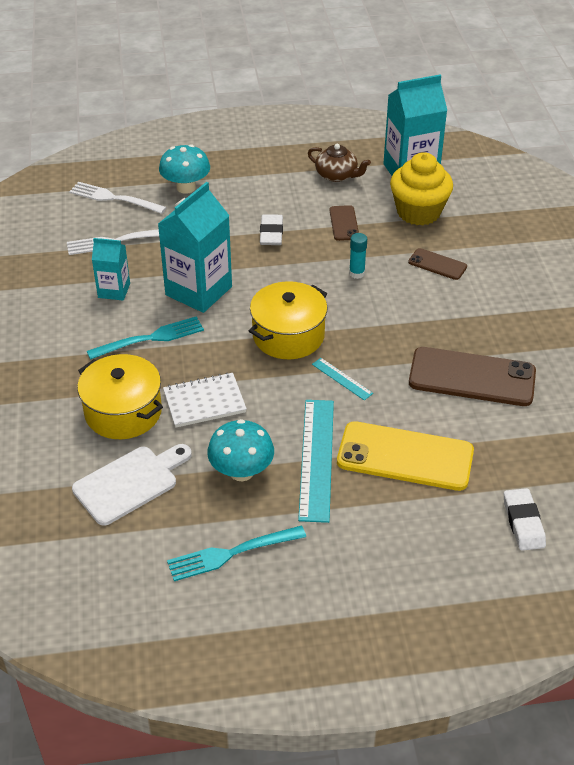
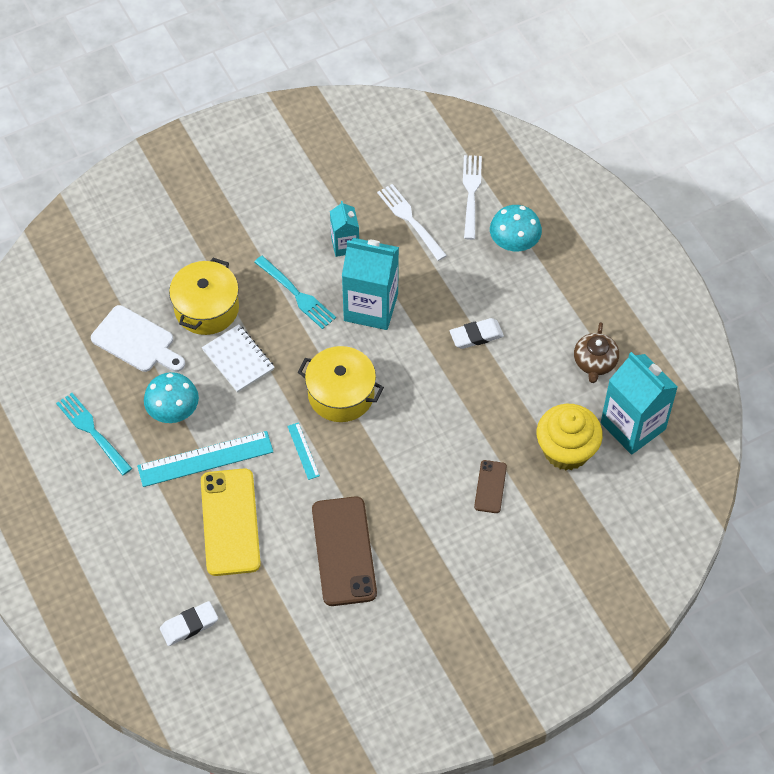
camera: 70 degrees right, 15 degrees up
(342, 379) = (303, 451): turquoise ruler -> turquoise ruler turned 45 degrees counterclockwise
(344, 223) = (518, 391): brown phone -> none
(356, 273) = (448, 423): turquoise glue stick -> none

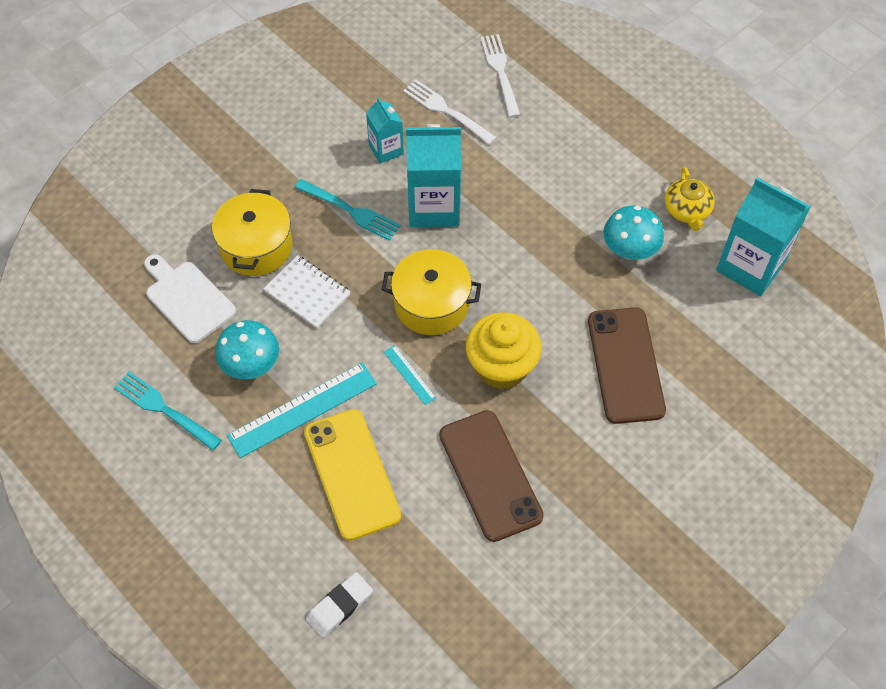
camera: 15 degrees left, 0 degrees up
(136, 341) = (187, 299): white cutting board -> white cutting board turned 150 degrees counterclockwise
(476, 335) = (555, 211): white eraser -> none
(490, 487) = (626, 365): brown phone -> brown phone, size x2.00
(514, 243) = (561, 111): turquoise mushroom -> turquoise mushroom (629, 250)
(566, 450) = (691, 307): yellow cupcake -> yellow cupcake (501, 366)
(595, 362) = (687, 210): brown teapot -> yellow teapot

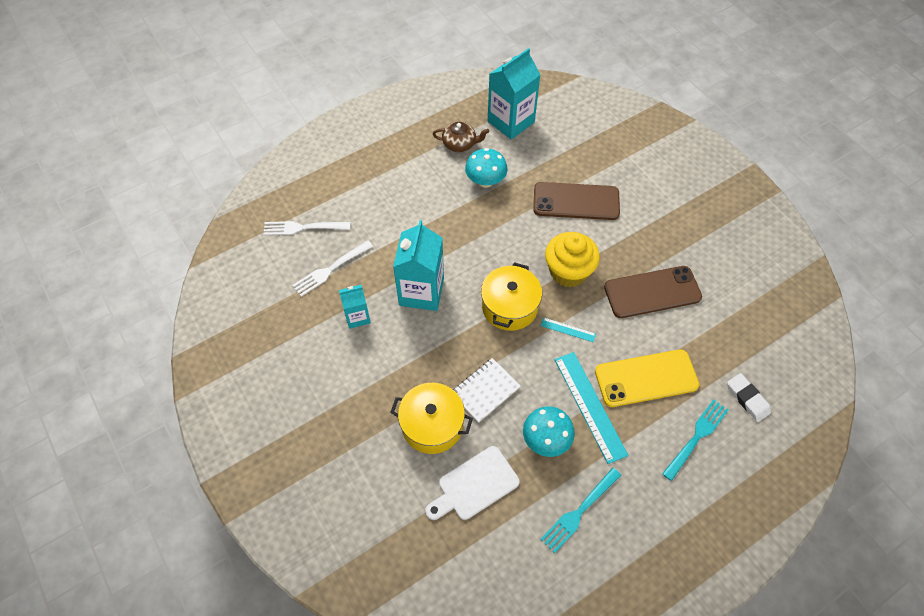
camera: 80 degrees left, 0 degrees up
(351, 211) = (412, 350): turquoise fork -> turquoise fork (697, 436)
(409, 374) = (568, 329): turquoise ruler -> turquoise ruler turned 45 degrees clockwise
(687, 210) = (460, 144): yellow teapot -> brown teapot

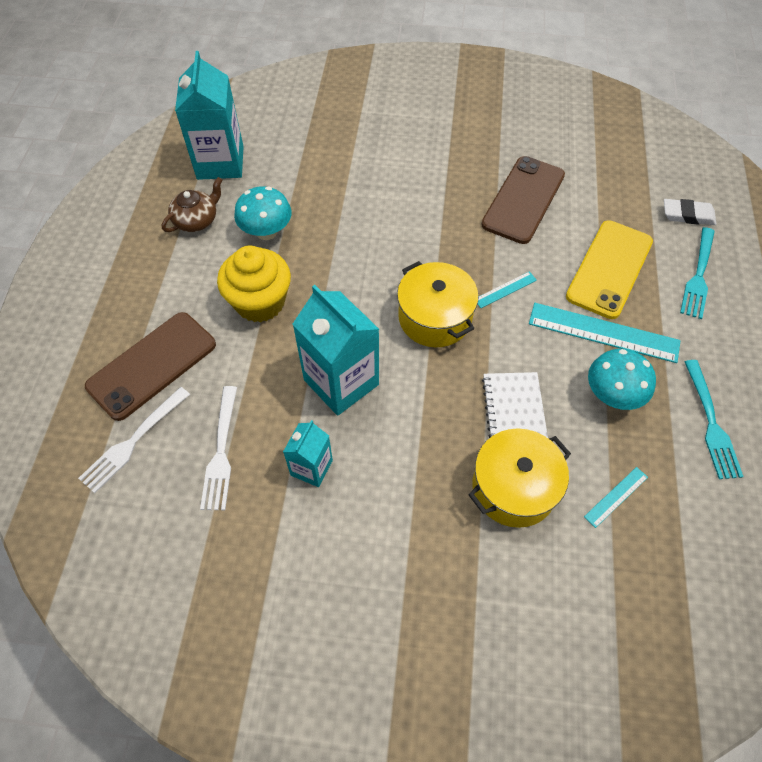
camera: 50 degrees left, 0 degrees up
(474, 485) = (616, 497): white cutting board -> turquoise ruler
(568, 271) = (441, 243): yellow cupcake -> yellow cupcake (260, 302)
(576, 201) = (369, 181): brown phone -> brown phone (152, 365)
(697, 436) = (698, 276): turquoise fork -> turquoise fork turned 150 degrees counterclockwise

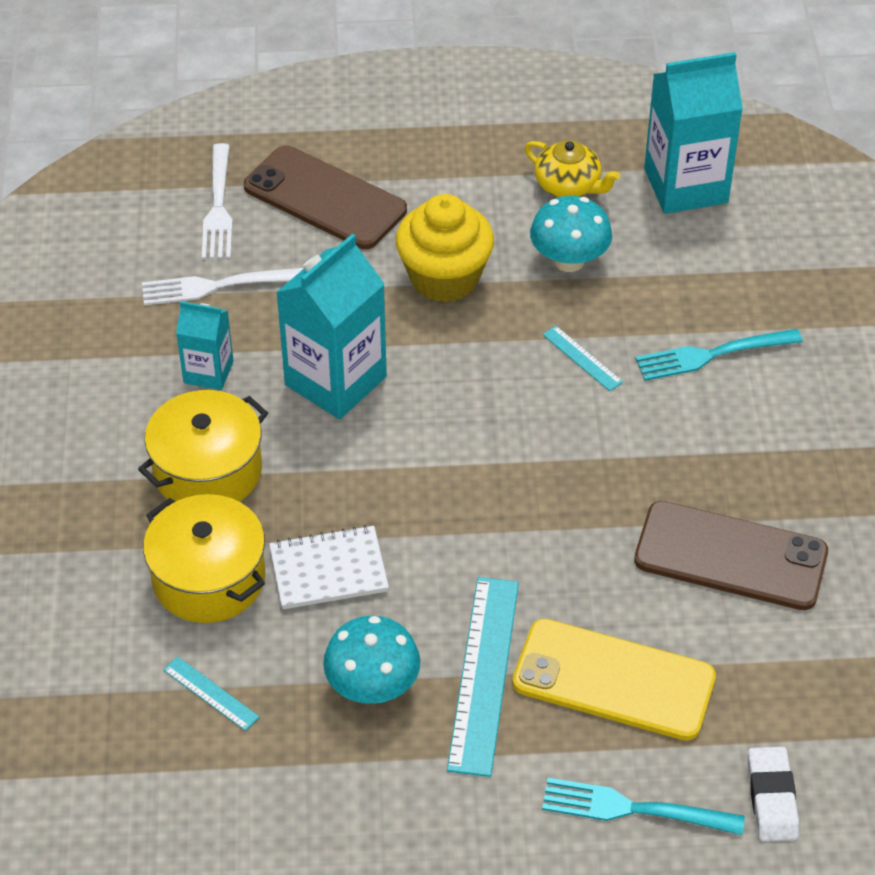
camera: 80 degrees right, 10 degrees down
(132, 442) = (218, 207): white fork -> white fork turned 120 degrees counterclockwise
(196, 220) = (568, 185): brown teapot -> yellow teapot
(435, 317) = (463, 467): yellow pot -> yellow pot (208, 471)
(505, 289) = (535, 545): turquoise ruler -> turquoise ruler (582, 358)
(711, 423) = (346, 814): turquoise fork -> turquoise fork (711, 355)

